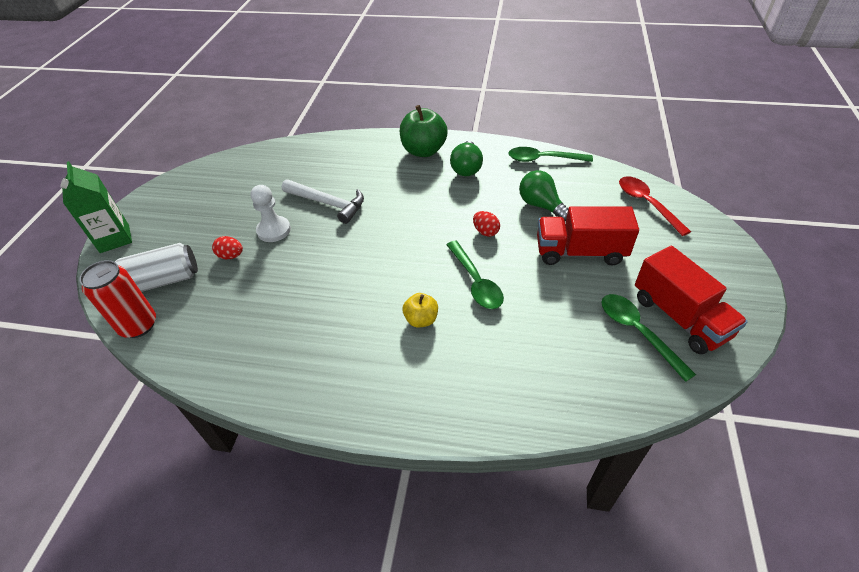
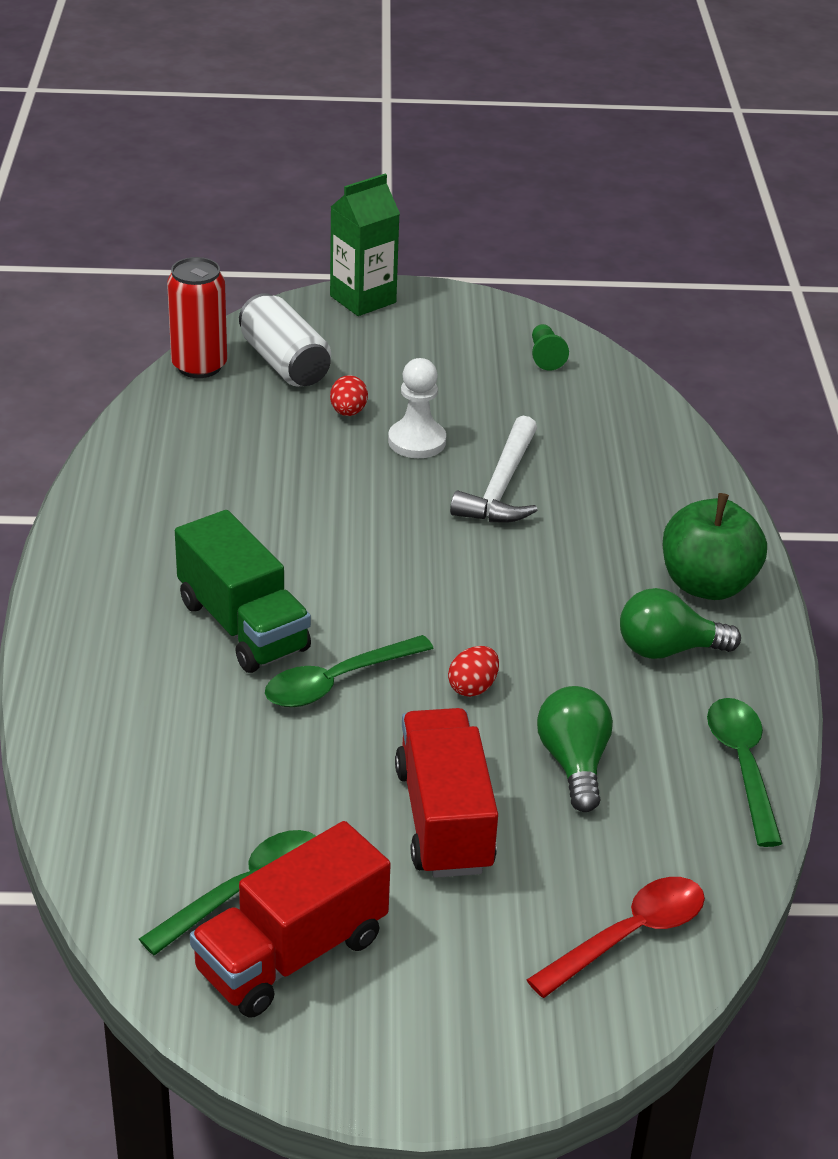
camera: 75 degrees right, 10 degrees down
(220, 174) = (545, 356): none -> green pawn
(421, 319) = (243, 626): yellow apple -> green truck
(541, 205) = (574, 763): green light bulb -> green light bulb turned 45 degrees counterclockwise

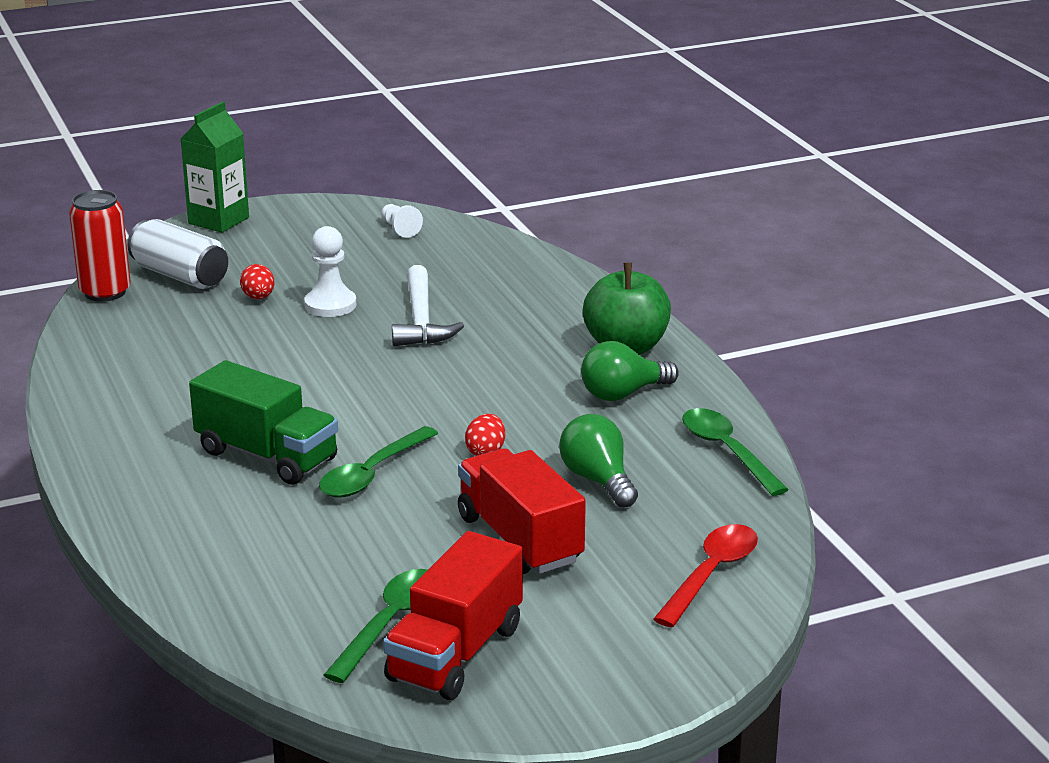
camera: 20 degrees left, 10 degrees down
(545, 356) = (399, 229): green pawn -> white pawn

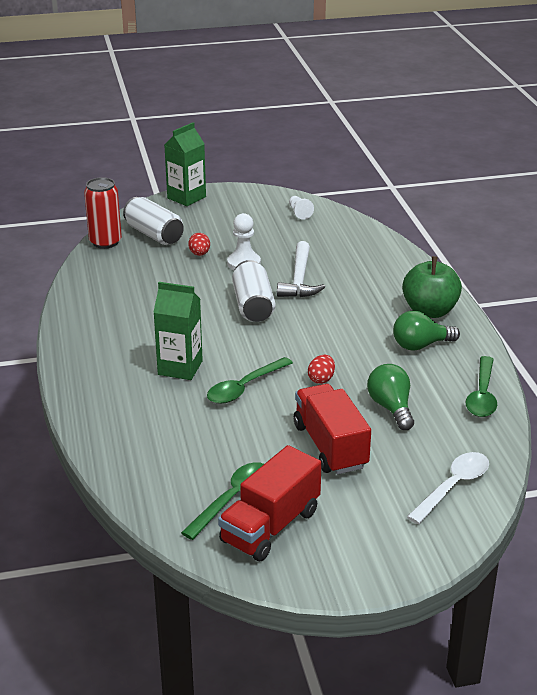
camera: 10 degrees right, 5 degrees up
(266, 456) = (180, 368): green truck -> green carton
(359, 362) = (253, 306): none -> white can
(711, 574) = (453, 486): red spoon -> white spoon
(727, 451) = (482, 395): green spoon -> green spoon turned 150 degrees counterclockwise

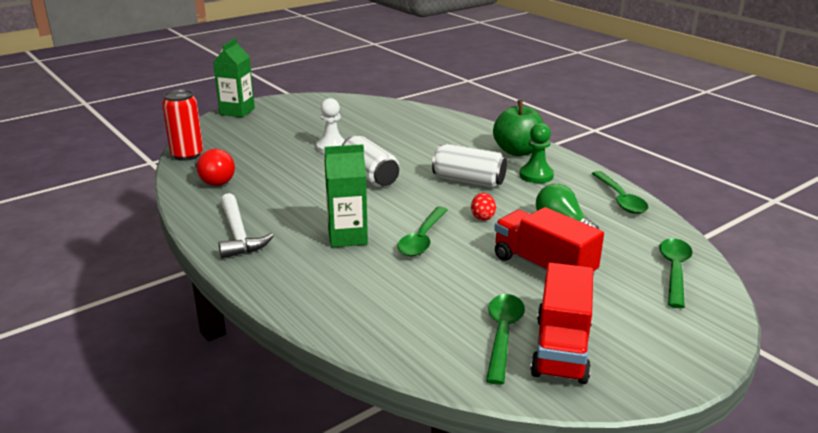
camera: 25 degrees left, 5 degrees down
(109, 277) = (214, 180): none -> red light bulb
(154, 234) = (230, 141): white can -> white can (468, 180)
(199, 254) = (285, 148): red egg -> none
(299, 213) = (346, 106): white pawn -> none
(299, 279) = (391, 150): white hammer -> white hammer (238, 234)
(420, 345) = (536, 175): green light bulb -> green pawn
(453, 486) = (674, 271): white spoon -> green spoon

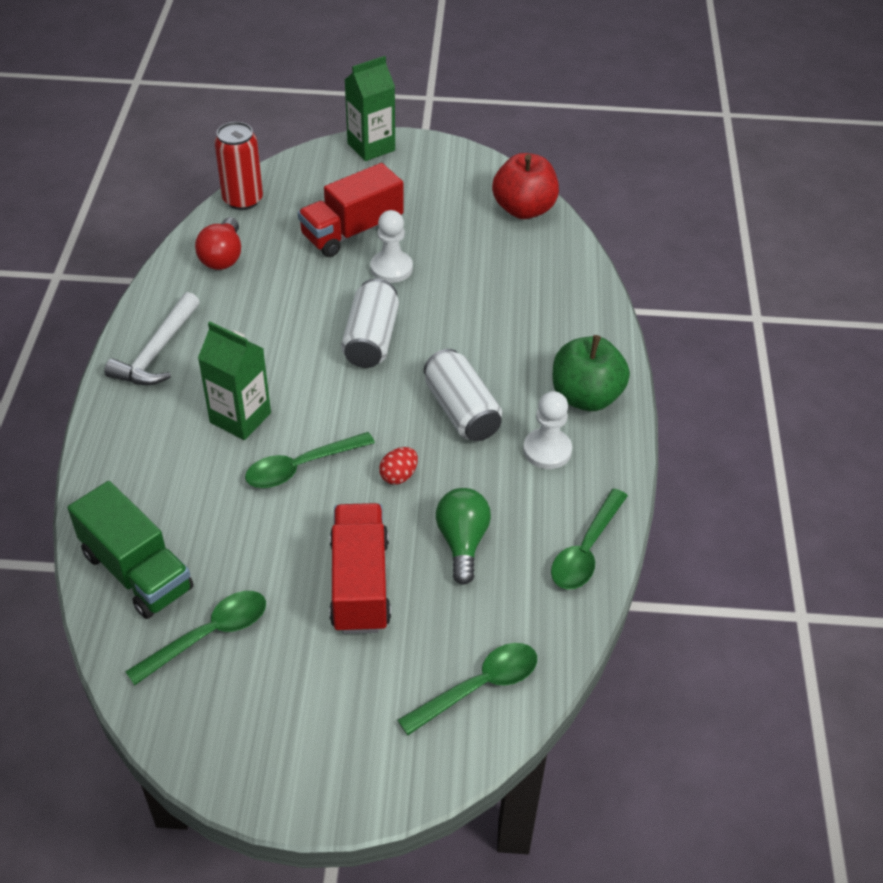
camera: 40 degrees right, 20 degrees up
(366, 105) = (524, 209): none -> red apple
(404, 333) = (137, 571): none -> green truck
(536, 175) = (547, 450): green pawn -> white pawn
(561, 349) = (232, 688): red truck -> red truck (352, 232)

